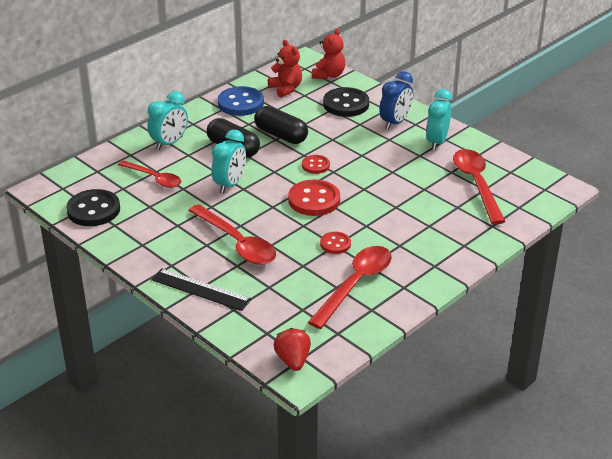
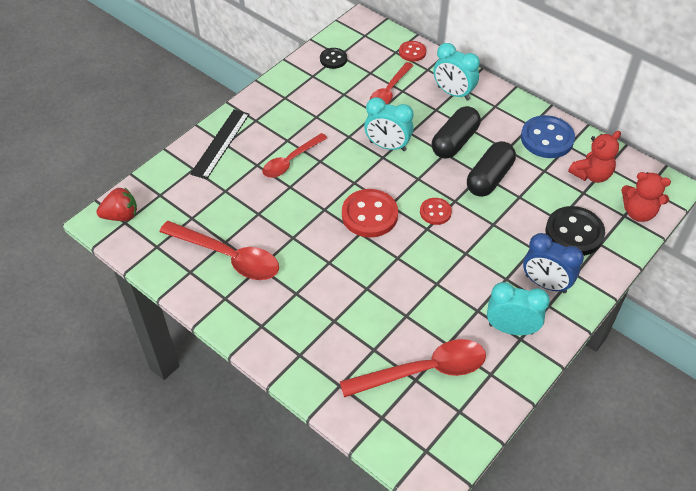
camera: 85 degrees right, 15 degrees up
(93, 210) = (333, 59): black button -> black button, size x0.56
(237, 243) = (290, 161): red spoon -> red spoon, size x0.66
(335, 244) = (294, 237): red button -> red button (412, 52)

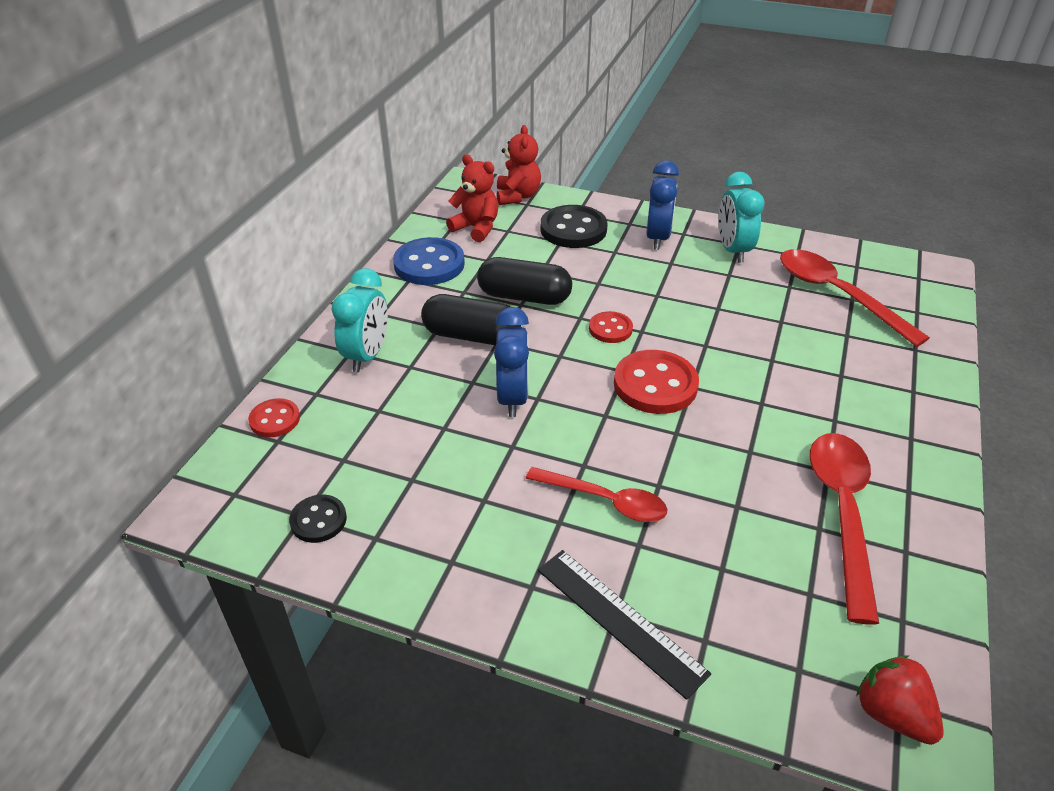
camera: 110 degrees left, 10 degrees down
(220, 143) = (619, 620): black ruler -> black ruler turned 45 degrees clockwise
(387, 146) = (513, 398): turquoise clock -> blue clock
(389, 91) = (384, 424): red spoon -> none

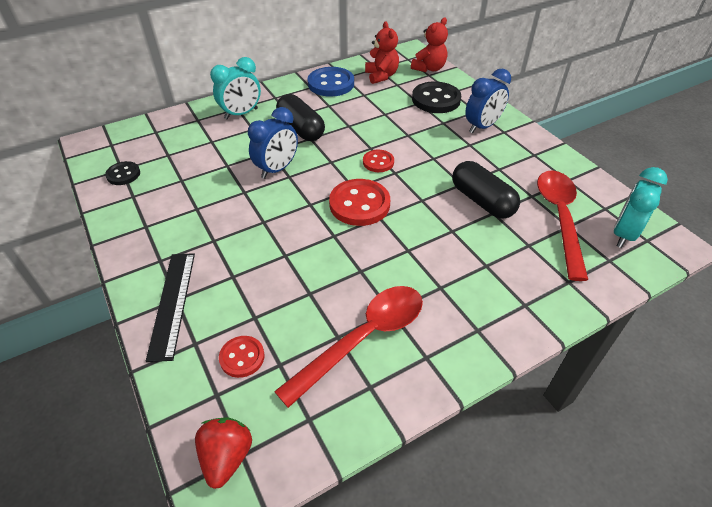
camera: 40 degrees right, 5 degrees up
(275, 419) = (166, 122): red button -> red button (242, 357)
(524, 297) = (356, 122): black capsule -> black capsule (482, 201)
(605, 501) = (247, 245): red spoon -> none
(733, 250) = (523, 156): turquoise clock -> turquoise clock (623, 234)

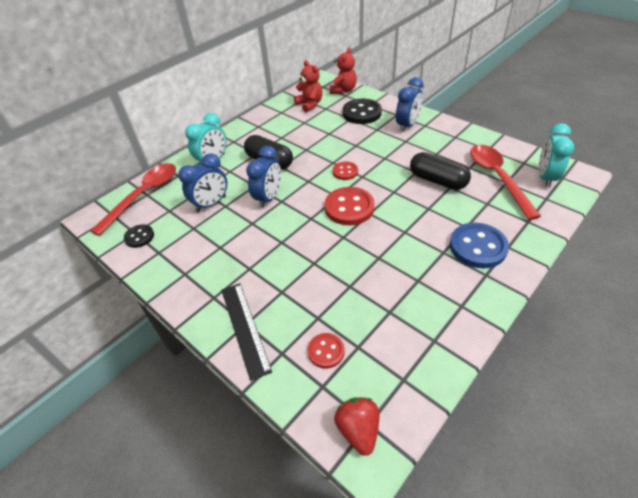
camera: 15 degrees left, 0 degrees up
(213, 159) = (211, 204): none -> blue clock
(331, 84) = (273, 120): blue button -> blue button (477, 247)
(363, 339) = (409, 307): red spoon -> red spoon (144, 196)

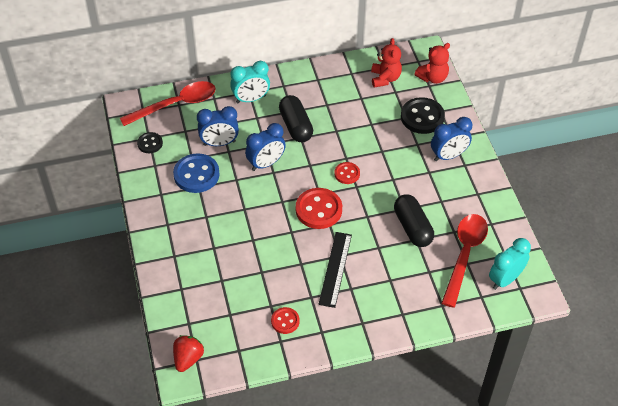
camera: 30 degrees right, 5 degrees up
(245, 328) = (171, 258): black ruler -> black ruler (335, 269)
(326, 351) = (208, 304): red button -> red button (285, 321)
(477, 247) = (380, 300): blue button -> blue button (196, 174)

